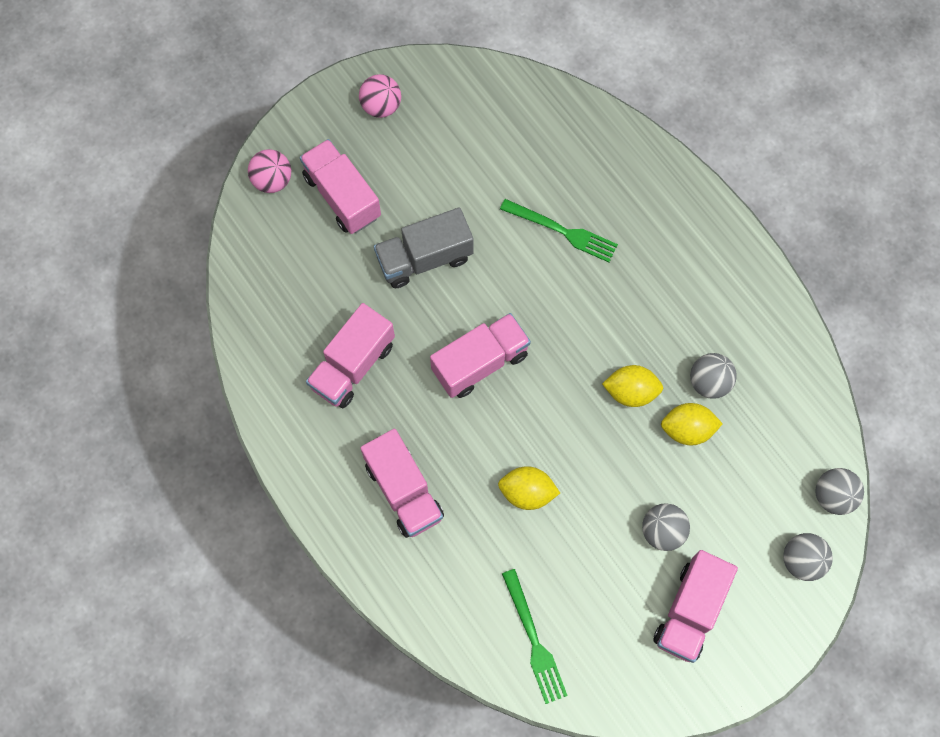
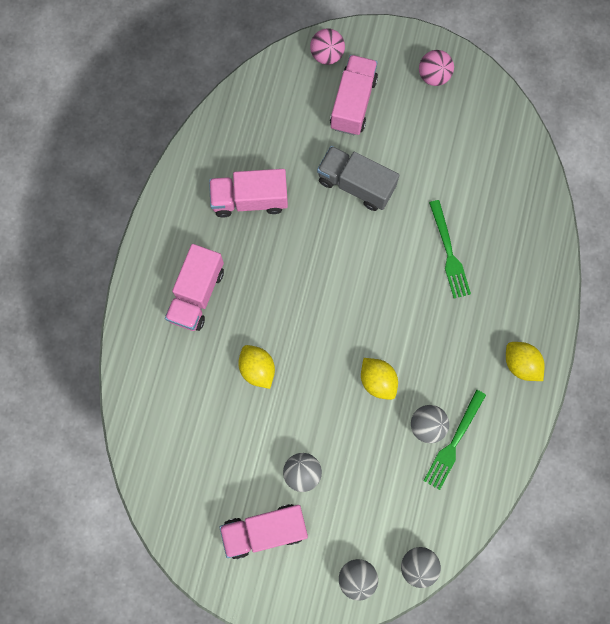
camera: 50 degrees right, 5 degrees up
(480, 362) = (317, 273): pink truck -> none
(534, 640) = (167, 448): green fork -> green fork (454, 442)
(687, 429) = (383, 436): yellow lemon -> yellow lemon (520, 364)

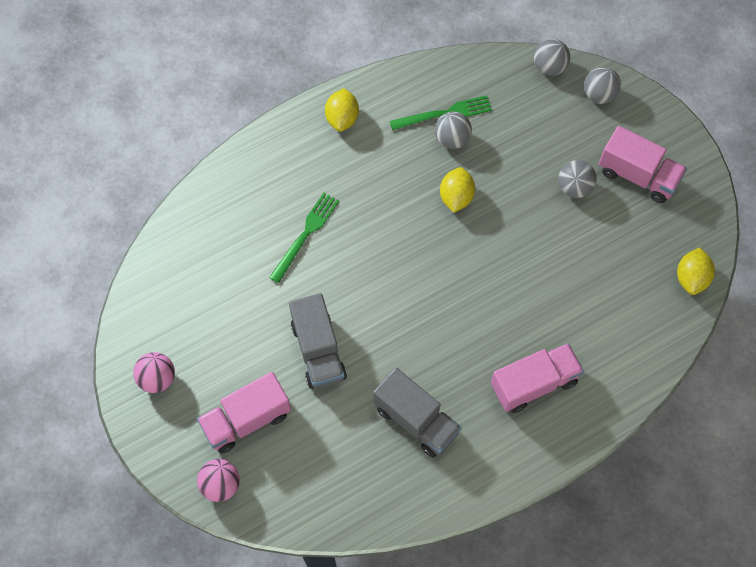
camera: 135 degrees left, 10 degrees down
(250, 200) = (416, 420): pink truck -> grey truck
(257, 369) = (539, 285): yellow lemon -> yellow lemon (691, 278)

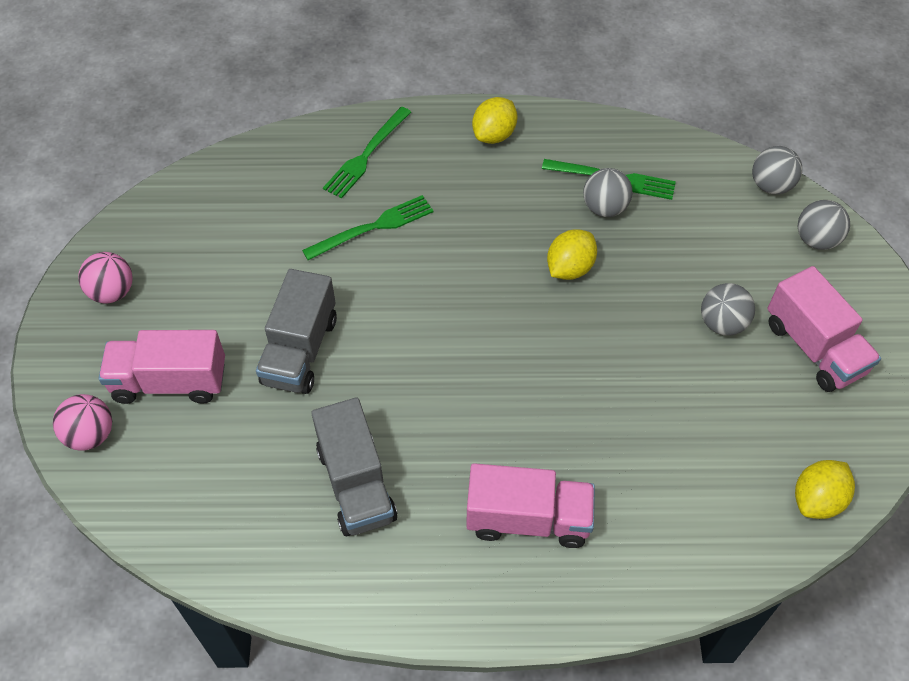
camera: 30 degrees right, 10 degrees down
(262, 180) = (366, 155): none -> green fork

